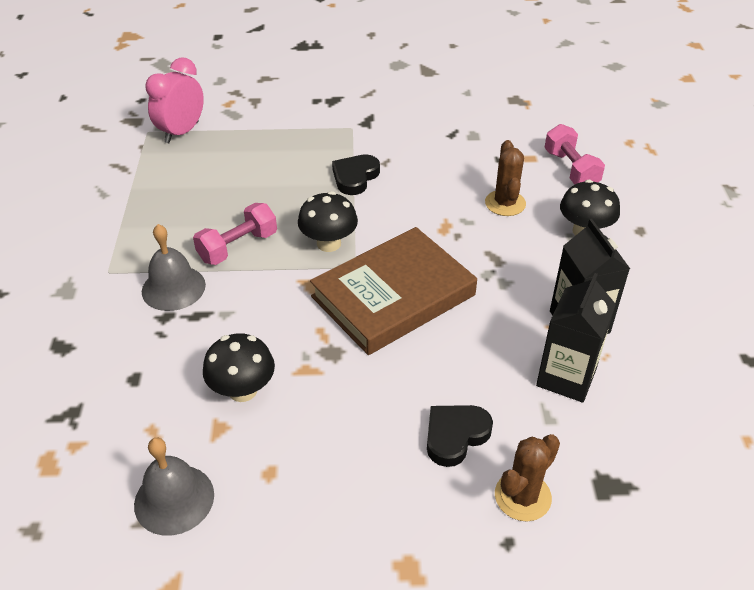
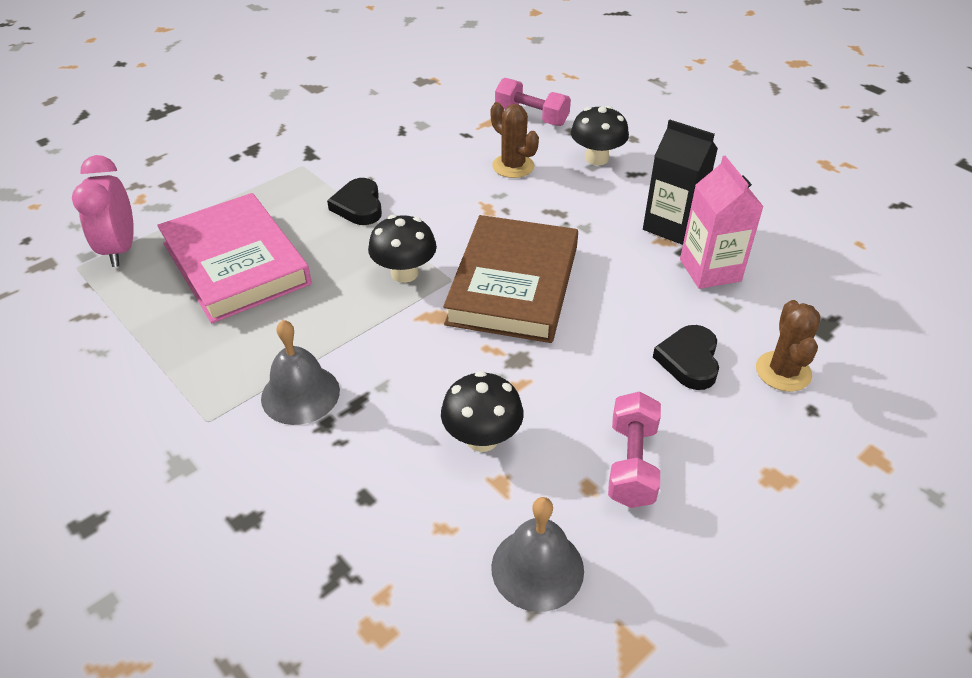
camera: 40 degrees left, 0 degrees up
(234, 177) = (236, 263): none -> pink book
(238, 247) = (320, 322): pink dumbbell -> pink dumbbell (632, 464)
(566, 377) = (710, 270): black carton -> pink carton

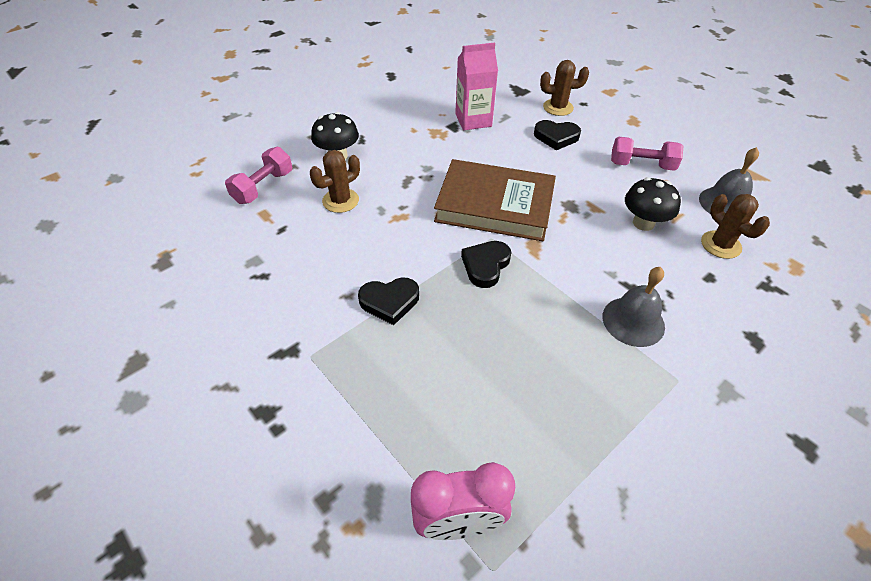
camera: 90 degrees left, 5 degrees up
(236, 263) = (478, 393): pink book -> none
(404, 273) = (485, 265): black mushroom -> black heart
(432, 531) = (720, 245): none -> brown cactus
(671, 226) = (427, 130): black carton -> none

